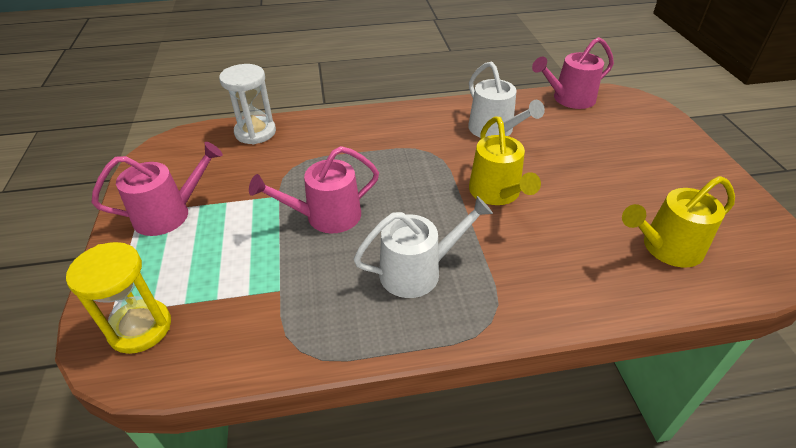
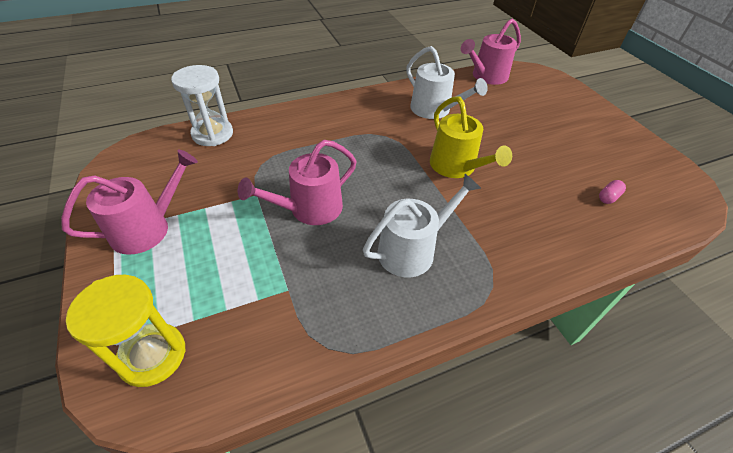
camera: 15 degrees left, 5 degrees up
(666, 248) = (608, 197): yellow watering can -> pink capsule

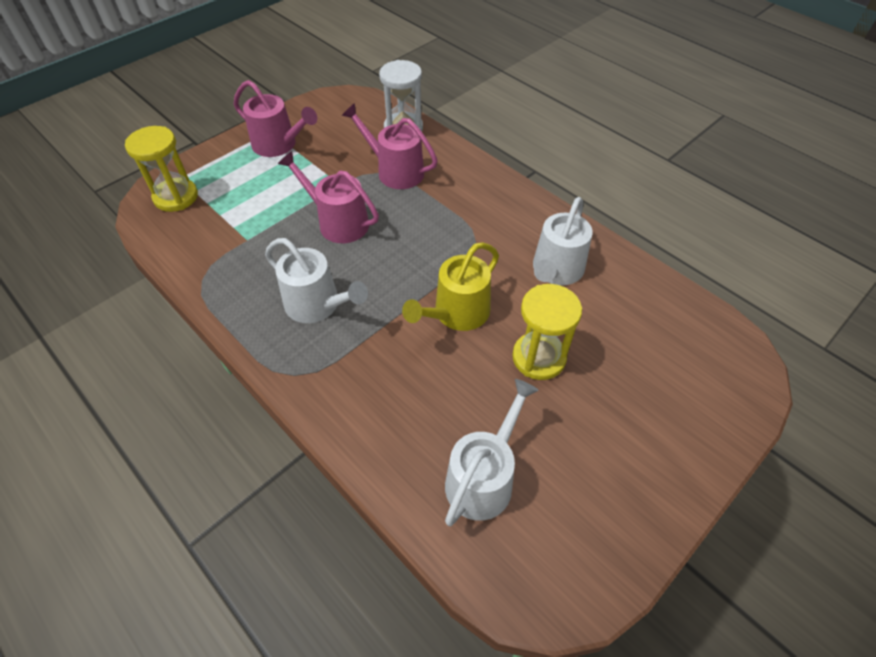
camera: 70 degrees right, 5 degrees up
(486, 76) = (683, 308): pink watering can -> pink watering can (395, 171)
(510, 142) = (538, 357): none -> yellow hourglass
(608, 197) = (483, 478): pink capsule -> white watering can

